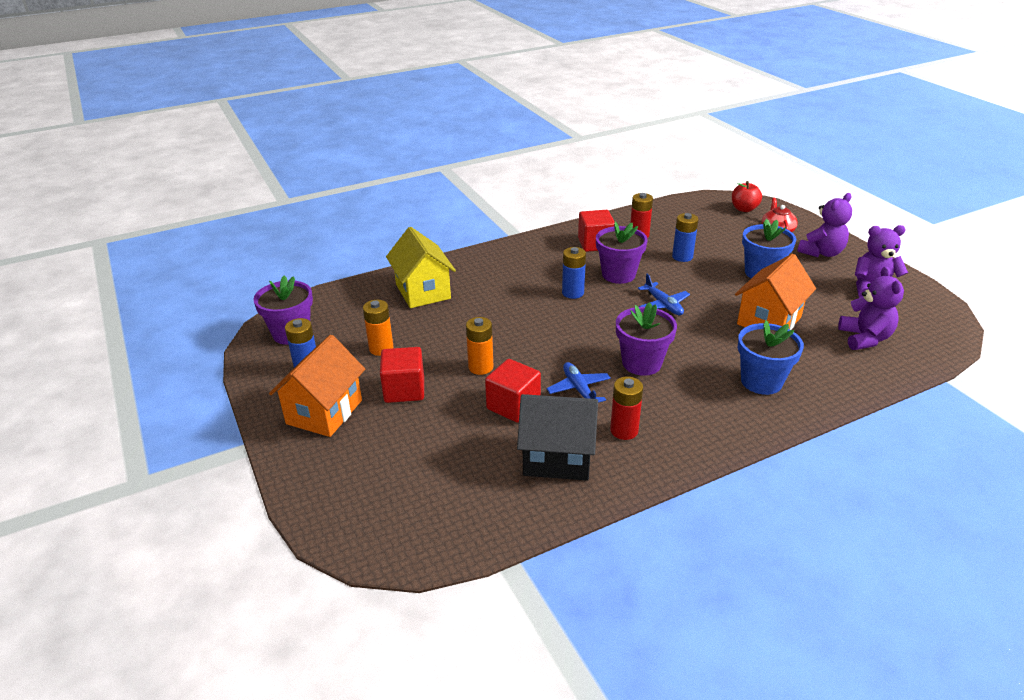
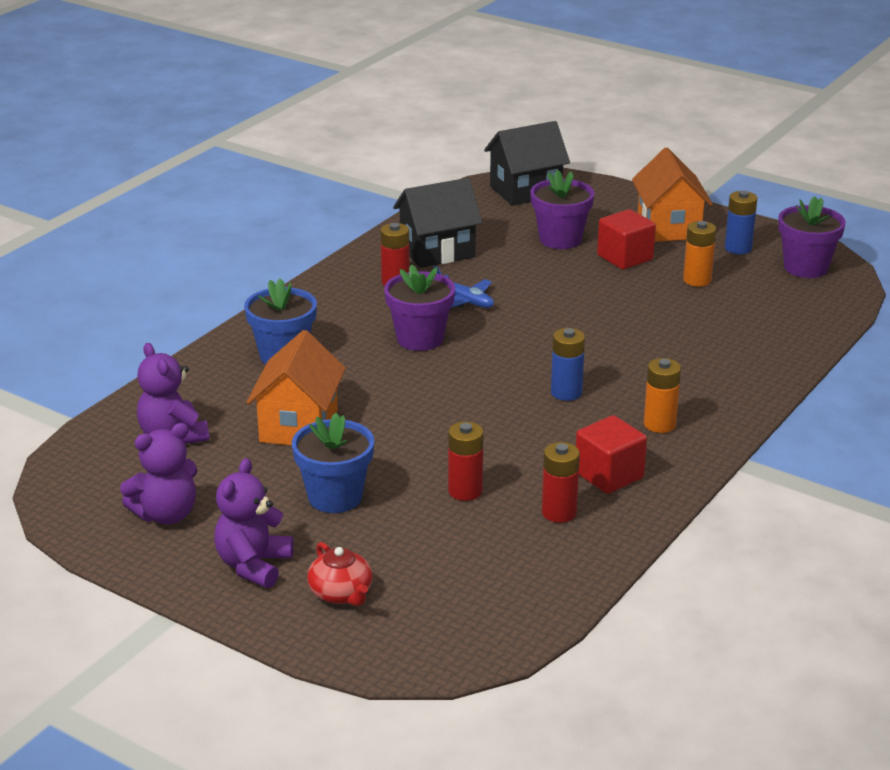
camera: 150 degrees right, 5 degrees down
(386, 523) = (525, 191): none -> black house
(423, 291) = (743, 343): yellow house -> none
(480, 367) = (578, 292): orange battery -> orange battery (659, 424)
(513, 406) = (512, 273): red cube -> none
(618, 274) = (532, 435): purple flower pot -> purple flower pot (560, 239)
(663, 305) = (441, 409): blue plane -> none
(682, 257) = (465, 491): blue battery -> red battery
(744, 209) = (421, 634): red apple -> none

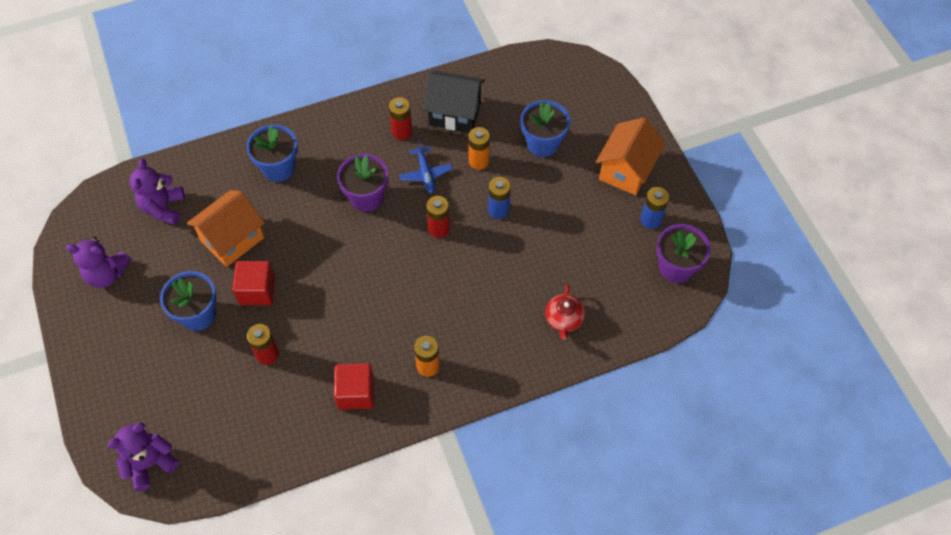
camera: 35 degrees right, 30 degrees up
(253, 565) = (113, 345): purple teddy bear -> purple teddy bear (150, 463)
(341, 593) = (134, 397): red teapot -> red teapot (564, 319)
(525, 191) = (569, 77): black house -> none
(559, 513) = (299, 407): red battery -> red battery (439, 229)
(560, 239) = (543, 144): purple flower pot -> blue flower pot
(566, 393) = (402, 301): blue battery -> blue battery (498, 210)
(625, 258) = (565, 187): red cube -> red cube (257, 291)
(697, 280) = (589, 238): orange battery -> orange battery (479, 161)

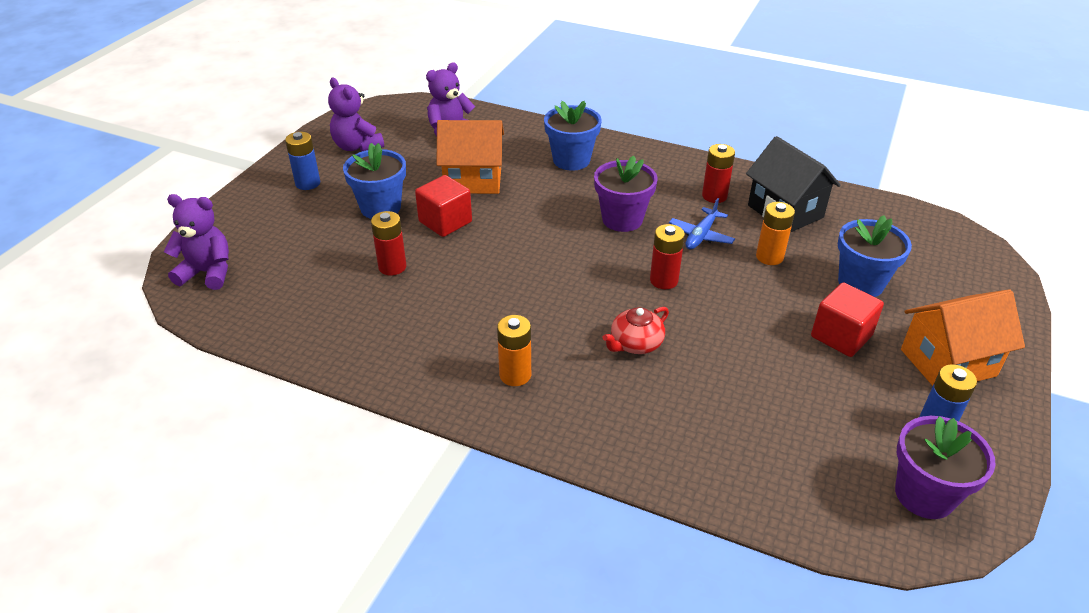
camera: 45 degrees right, 20 degrees down
(356, 393) = (423, 346): red cube -> red cube (841, 336)
(498, 210) = (746, 304): blue battery -> blue battery (308, 183)
(564, 319) = (713, 441): red teapot -> red teapot (635, 344)

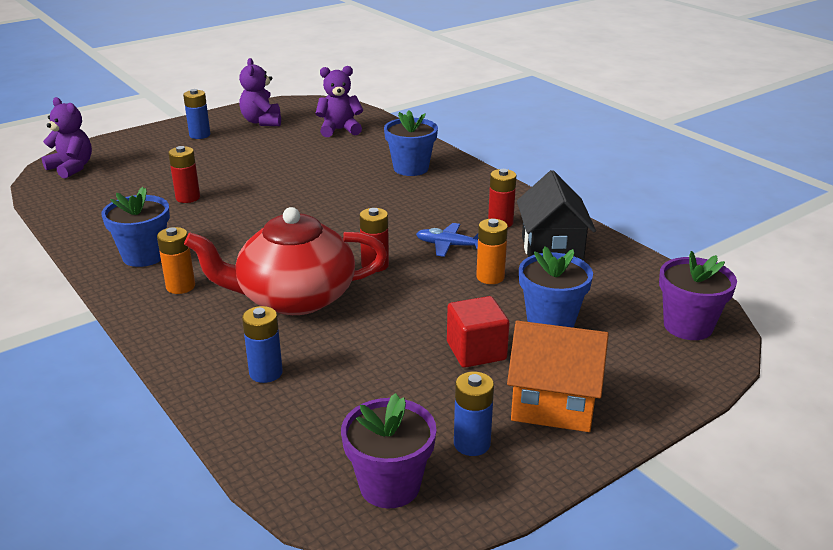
camera: 30 degrees right, 10 degrees down
(380, 208) = (228, 161): blue flower pot -> blue flower pot (144, 256)
(445, 222) = (260, 181): red cube -> none
(473, 180) = (316, 162): orange house -> none
(622, 219) = (397, 216): purple flower pot -> purple flower pot (688, 326)
(635, 344) = (294, 297): red teapot -> red teapot, size x2.29
(701, 236) = (449, 245): blue plane -> blue plane turned 45 degrees clockwise
(706, 434) = (266, 373): none -> blue battery

